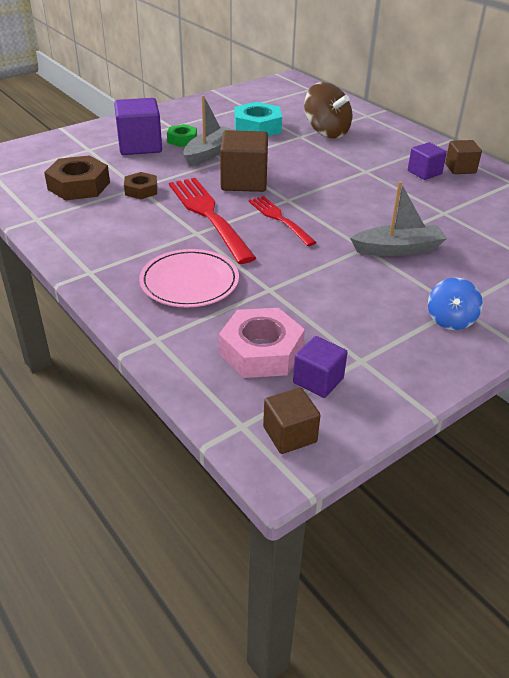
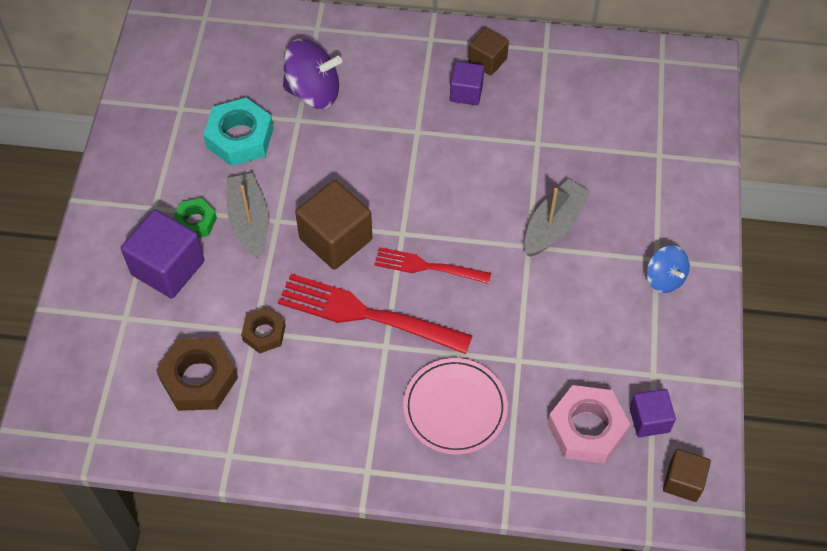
camera: 45 degrees left, 20 degrees up
(326, 132) = (313, 92): brown spinning top -> purple spinning top

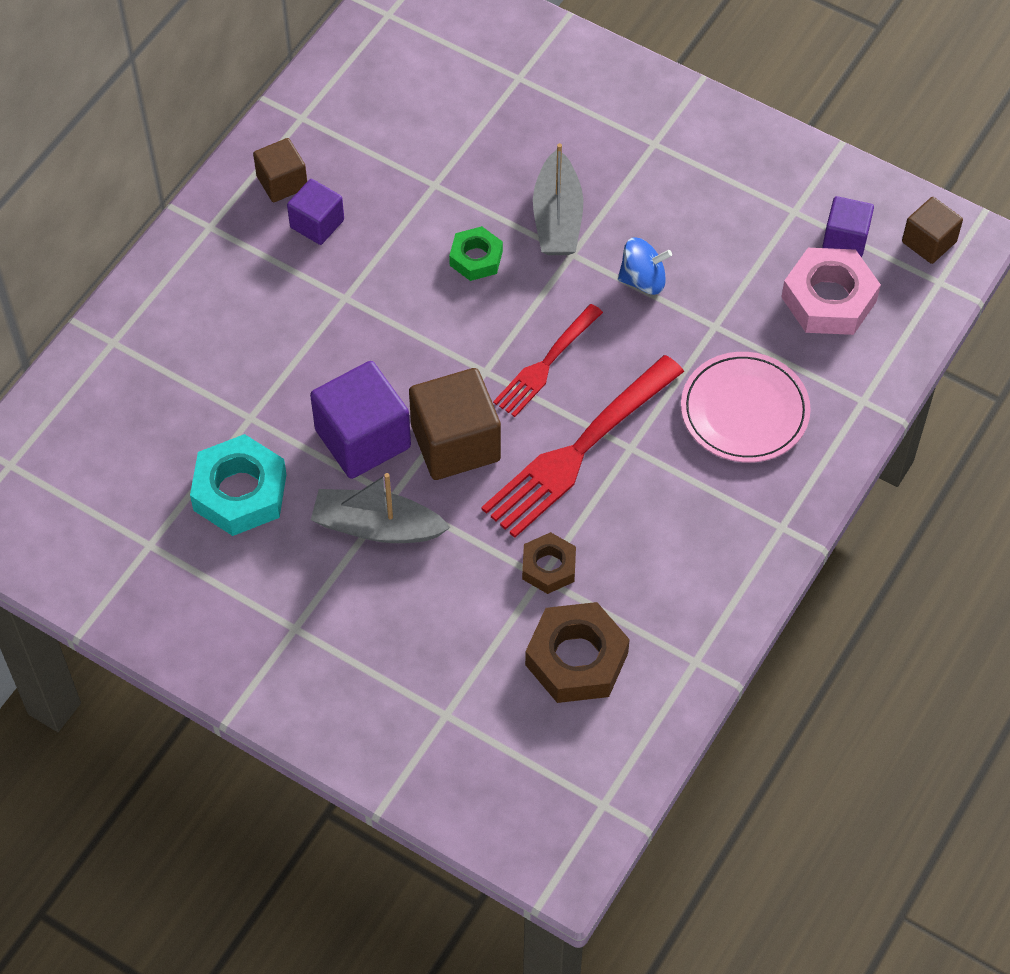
camera: 65 degrees left, 0 degrees up
(168, 268) = (397, 641): purple cube -> purple cube (363, 438)
(195, 222) = (344, 587): green nut -> green nut (476, 258)
(313, 92) = (216, 384): purple spinning top -> none
(553, 225) = (557, 218): grey boat -> grey boat turned 150 degrees counterclockwise
(664, 278) = (682, 147): blue spinning top -> blue spinning top (643, 280)

